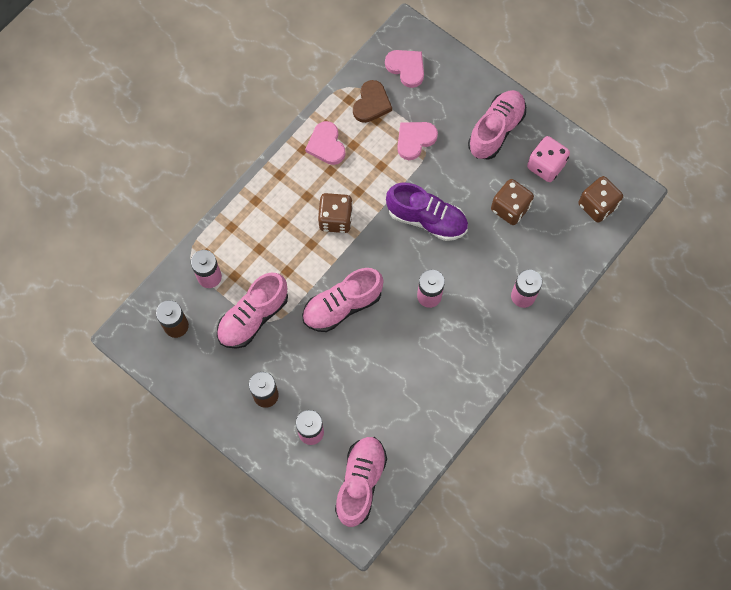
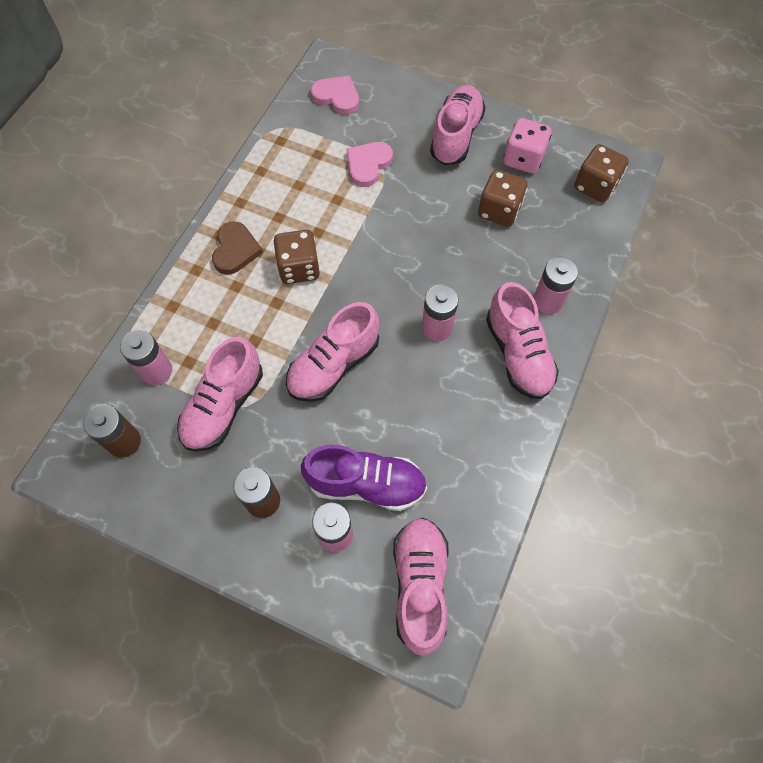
camera: 15 degrees left, 5 degrees down
(326, 145) = (267, 192): pink heart -> none
(371, 103) = (308, 139): brown heart -> brown heart (235, 250)
(427, 219) = (407, 243): purple shoe -> purple shoe (366, 484)
(485, 333) = (518, 354): none -> pink shoe

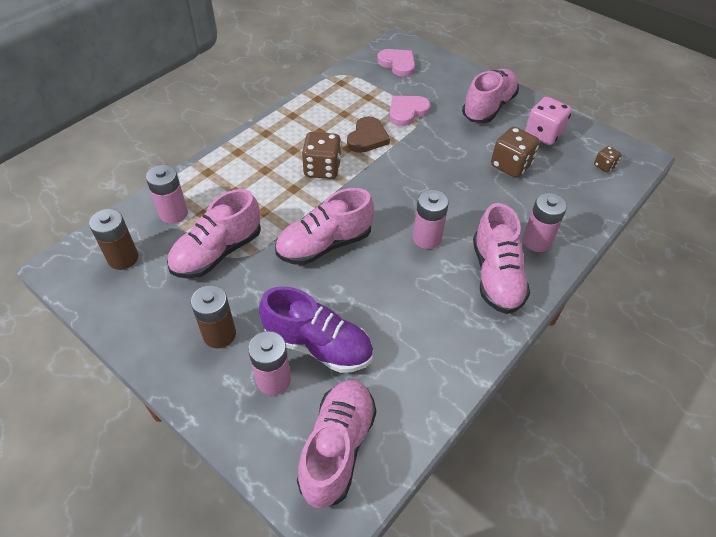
camera: 15 degrees right, 15 degrees down
(235, 250) = (275, 145): brown heart -> brown heart (367, 138)
(595, 186) = (604, 166): brown dice -> brown dice, size x0.53

